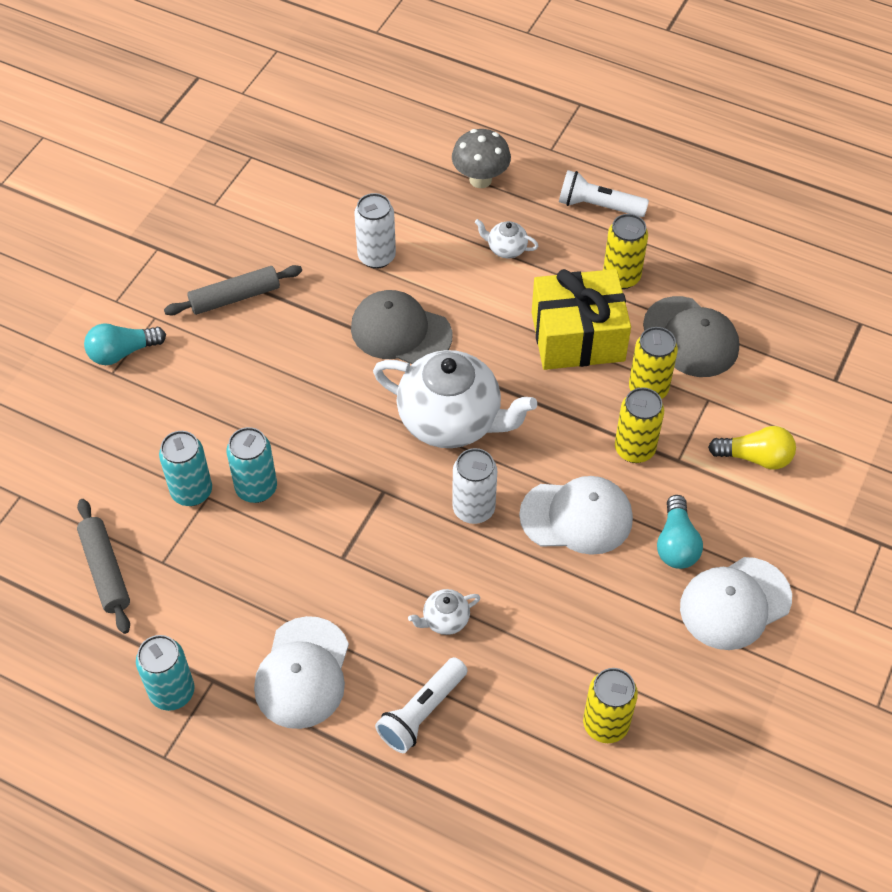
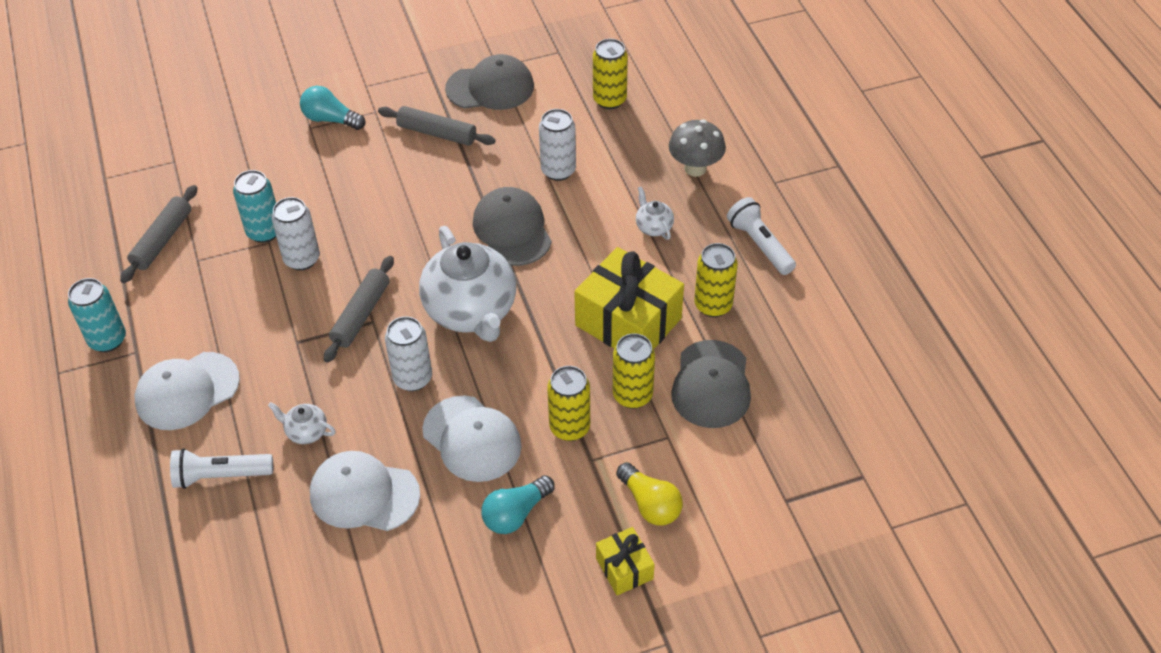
camera: 45 degrees right, 5 degrees down
(231, 226) = (490, 87): none -> grey cap
(256, 488) = (302, 259): turquoise can -> white can
(367, 493) = (361, 314): none -> grey rolling pin
(605, 724) = (316, 587): yellow can -> yellow can (609, 100)
(735, 603) = (503, 588): white cap -> white cap (364, 494)
(794, 517) = (624, 568): none -> yellow gift

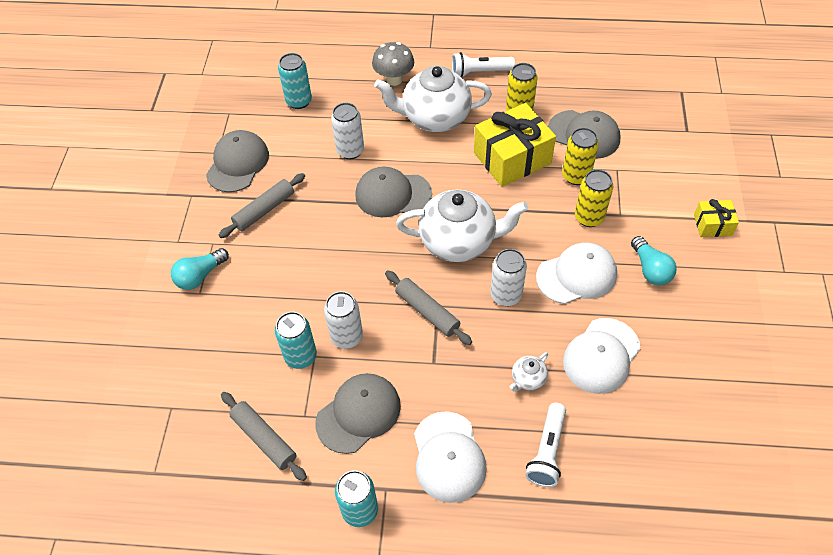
camera: 65 degrees left, 5 degrees up
(213, 301) = (358, 413): none -> grey cap
(609, 100) = (299, 101): yellow can -> turquoise can
(650, 504) = (667, 196): yellow light bulb -> none
(653, 227) = (435, 118): white teapot -> white teapot, size x2.38

